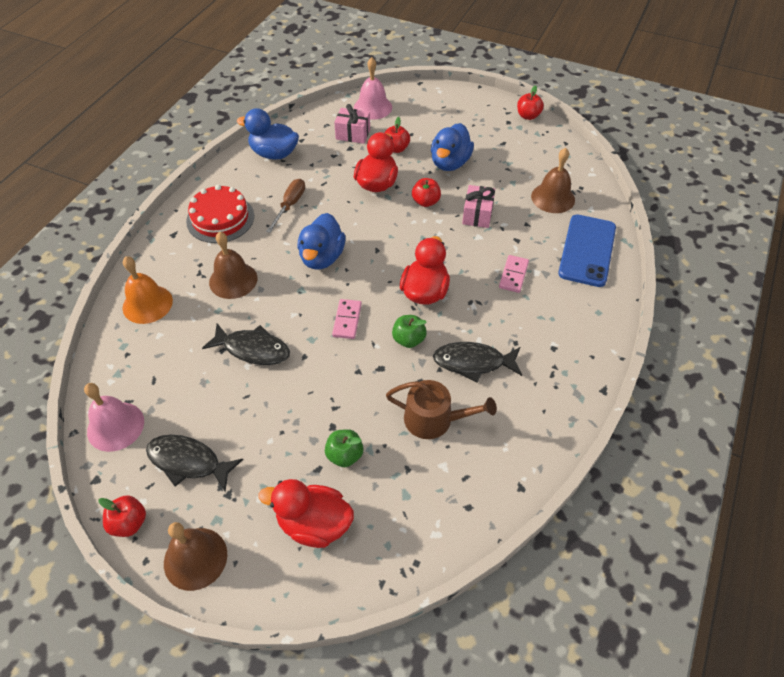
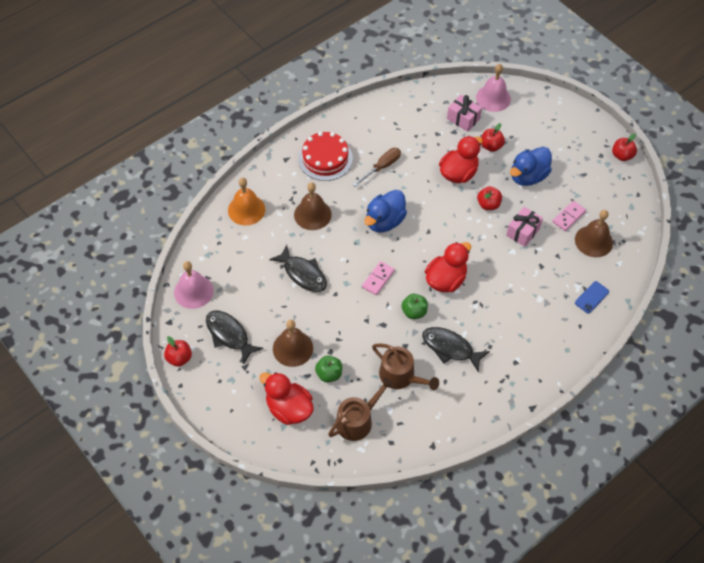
camera: 25 degrees right, 5 degrees up
(195, 558) = (209, 397): brown bell -> brown bell (293, 348)
(274, 154) = (391, 114): blue duck -> none
(411, 498) = (358, 420): none -> brown watering can
(513, 275) = (520, 294): pink domino -> pink domino (568, 217)
(587, 250) = (591, 297): blue phone -> blue phone, size x0.48

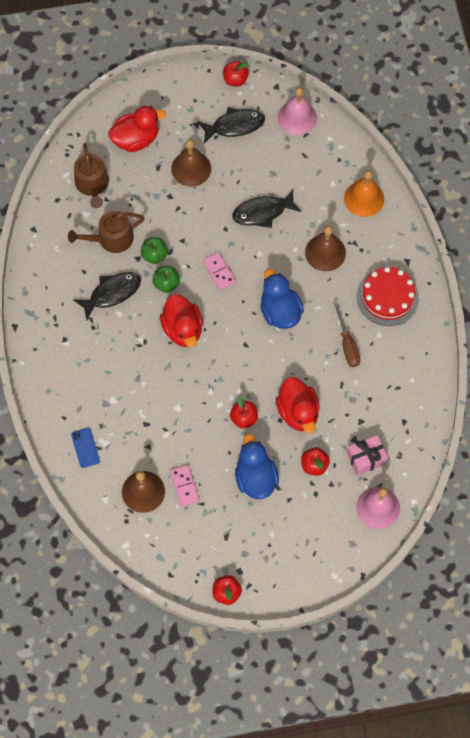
camera: 120 degrees right, 10 degrees up
(329, 374) = (148, 184): green apple -> green apple (154, 255)
(523, 232) = (193, 431): pink gift -> none

